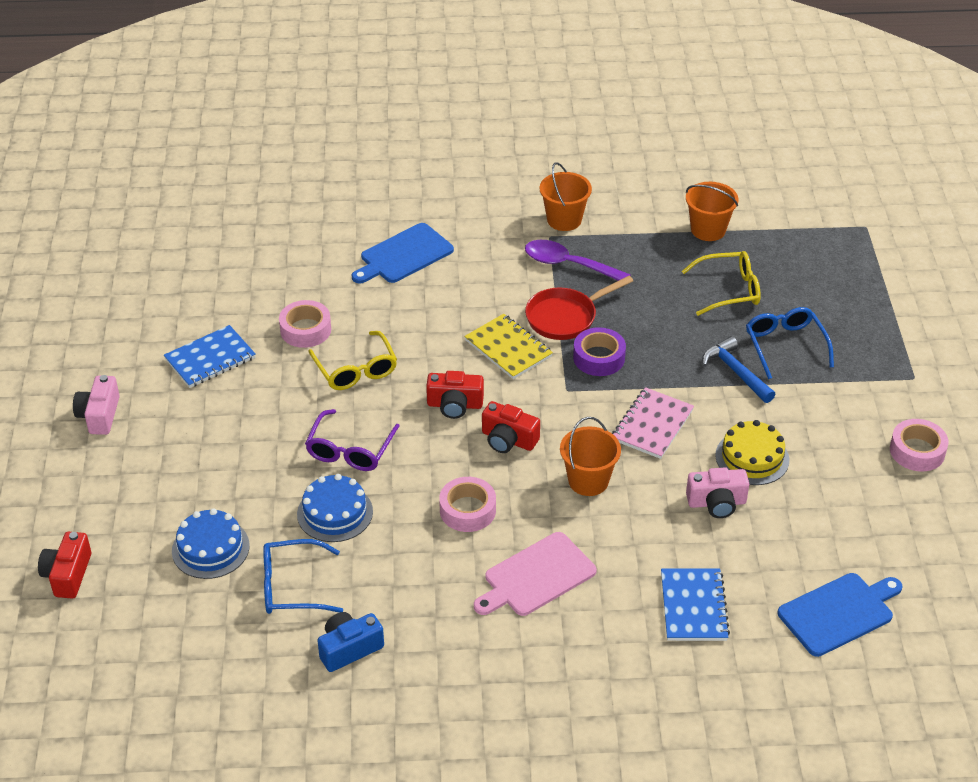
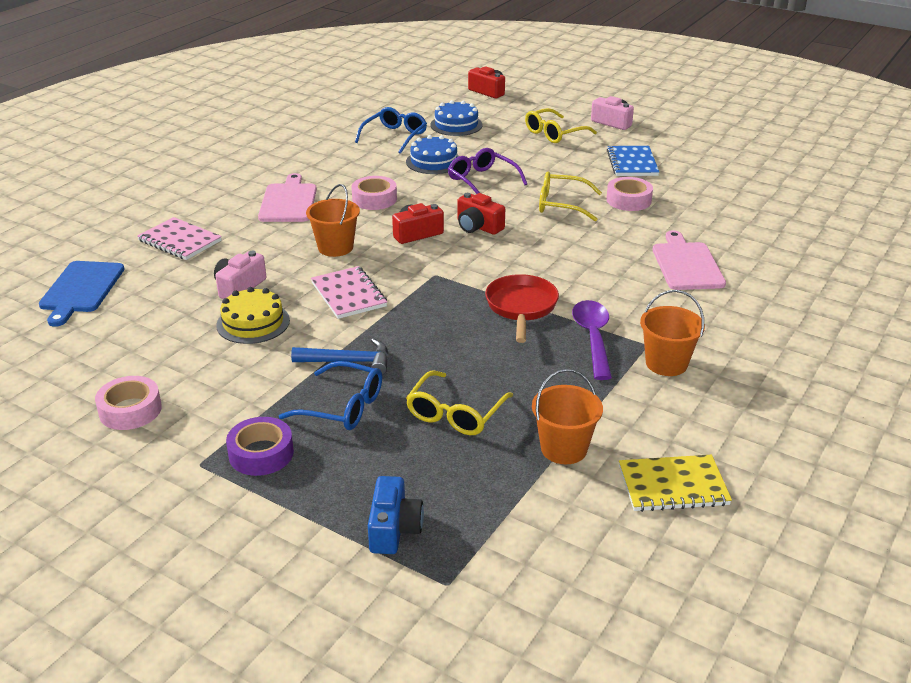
camera: 125 degrees right, 10 degrees down
(172, 450) = (554, 133): none -> yellow glasses
(349, 649) = (328, 138): blue camera -> blue camera (394, 529)
(403, 255) = (687, 264): blue cutting board -> pink cutting board
(455, 405) = (478, 227): red camera -> red camera turned 90 degrees counterclockwise
(508, 348) = (513, 268): yellow notebook -> yellow notebook (673, 485)
(568, 264) = (592, 338): purple spoon -> purple spoon turned 60 degrees counterclockwise
(599, 358) = (452, 303): purple tape -> purple tape (261, 454)
(693, 606) = (180, 241): blue notebook -> pink notebook

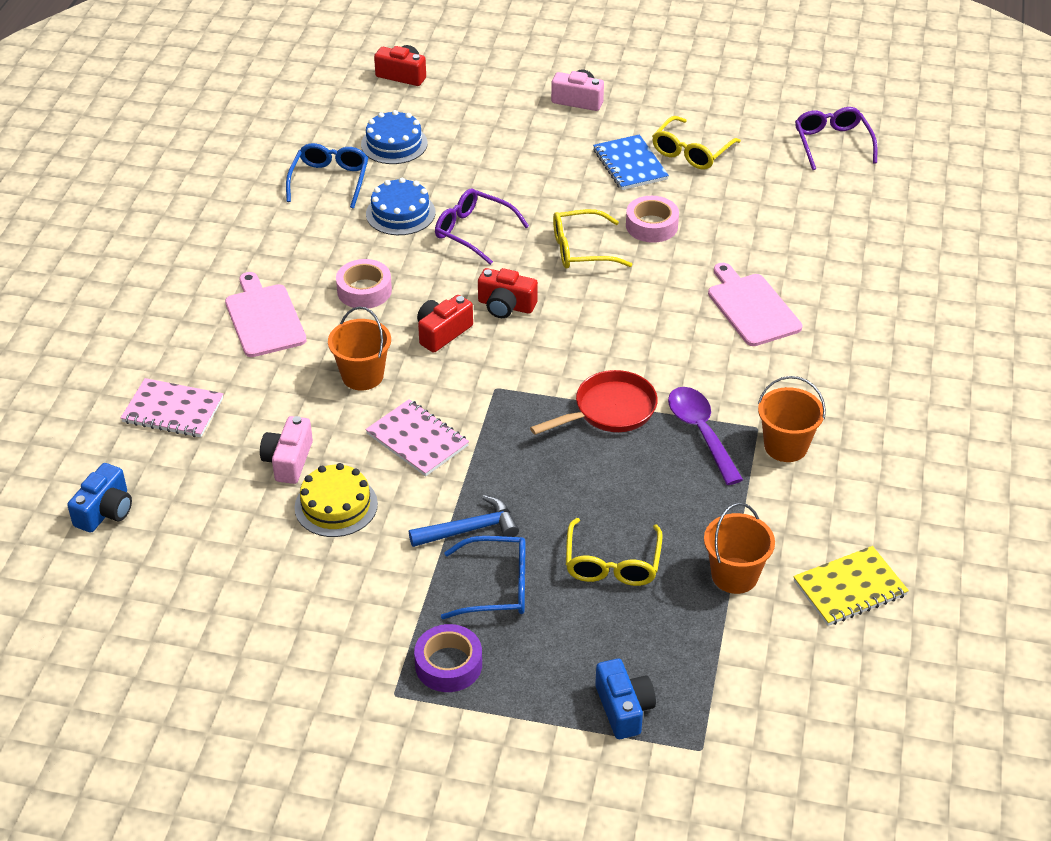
camera: 20 degrees left, 10 degrees up
(81, 289) = (105, 511): blue cutting board -> blue camera
(130, 410) = (279, 653): pink tape -> none
(521, 307) = (610, 410): red pan -> red pan turned 75 degrees clockwise
(554, 133) = (519, 134): yellow glasses -> yellow glasses (691, 152)
(812, 176) = (832, 143): none -> purple glasses

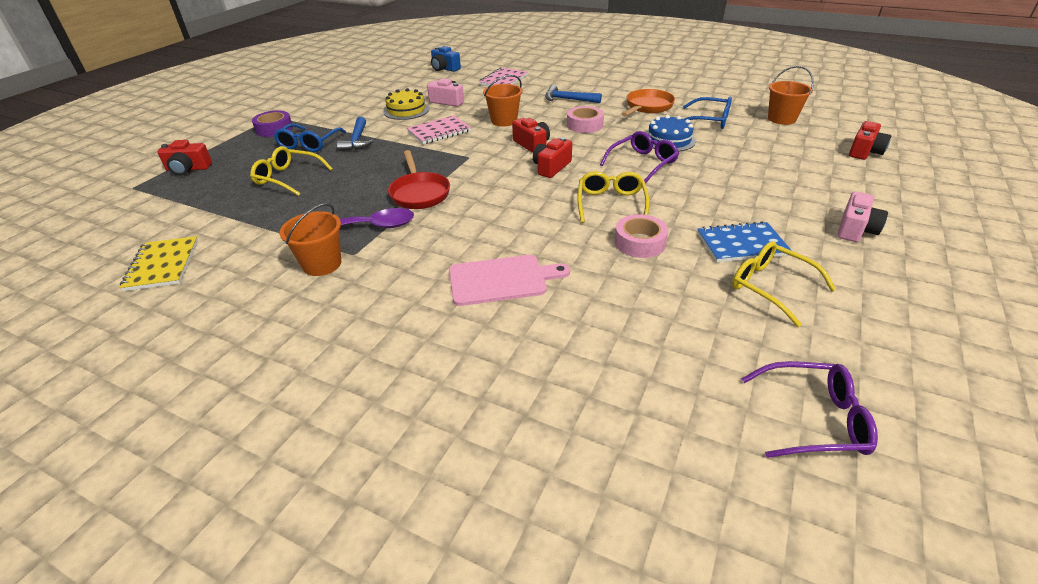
camera: 105 degrees right, 5 degrees down
(264, 318) = (568, 99): pink cutting board -> blue hammer
(286, 235) = (647, 107): none -> orange pan
(394, 144) = (759, 143): blue cake -> none
(624, 708) = (188, 169): blue camera -> red camera
(734, 575) = (230, 218): orange bucket -> orange bucket (781, 119)

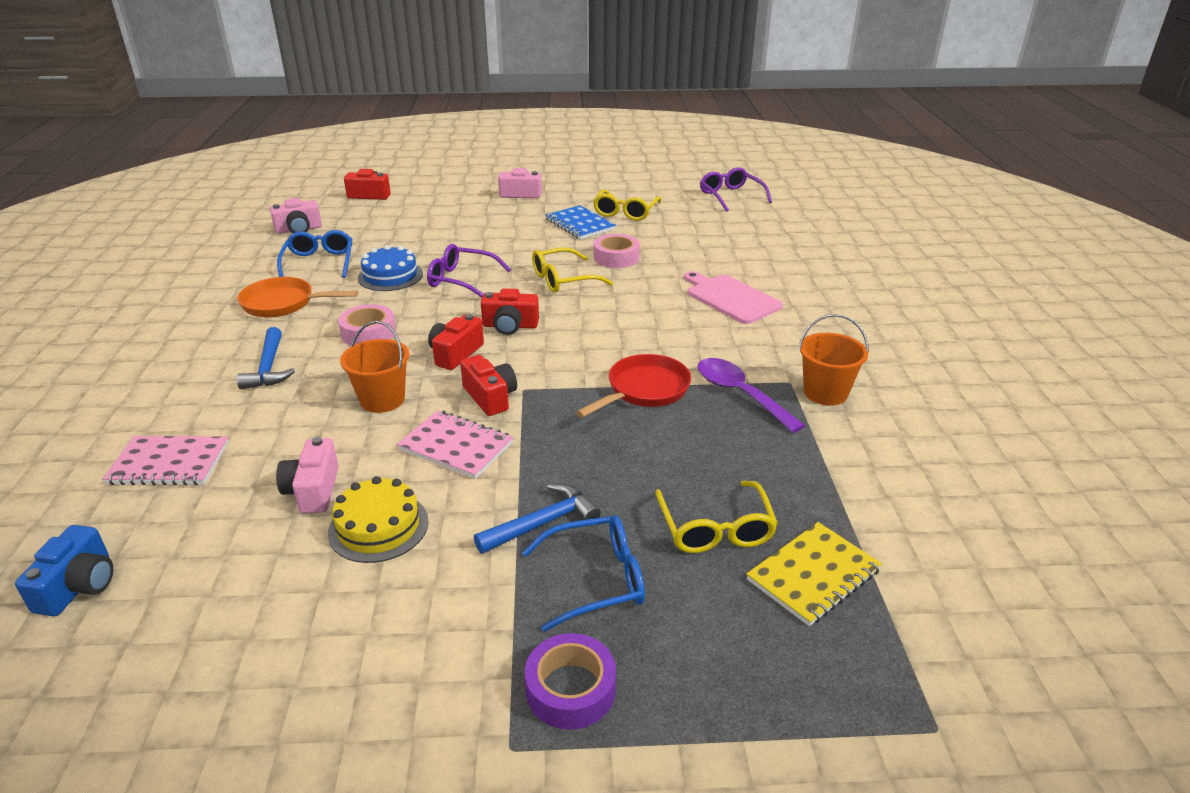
camera: 120 degrees left, 5 degrees down
(163, 265) = (972, 505): yellow notebook -> yellow notebook (813, 575)
(188, 169) = (814, 697): red camera -> red camera (490, 397)
(781, 119) = (299, 229): orange bucket -> pink camera

